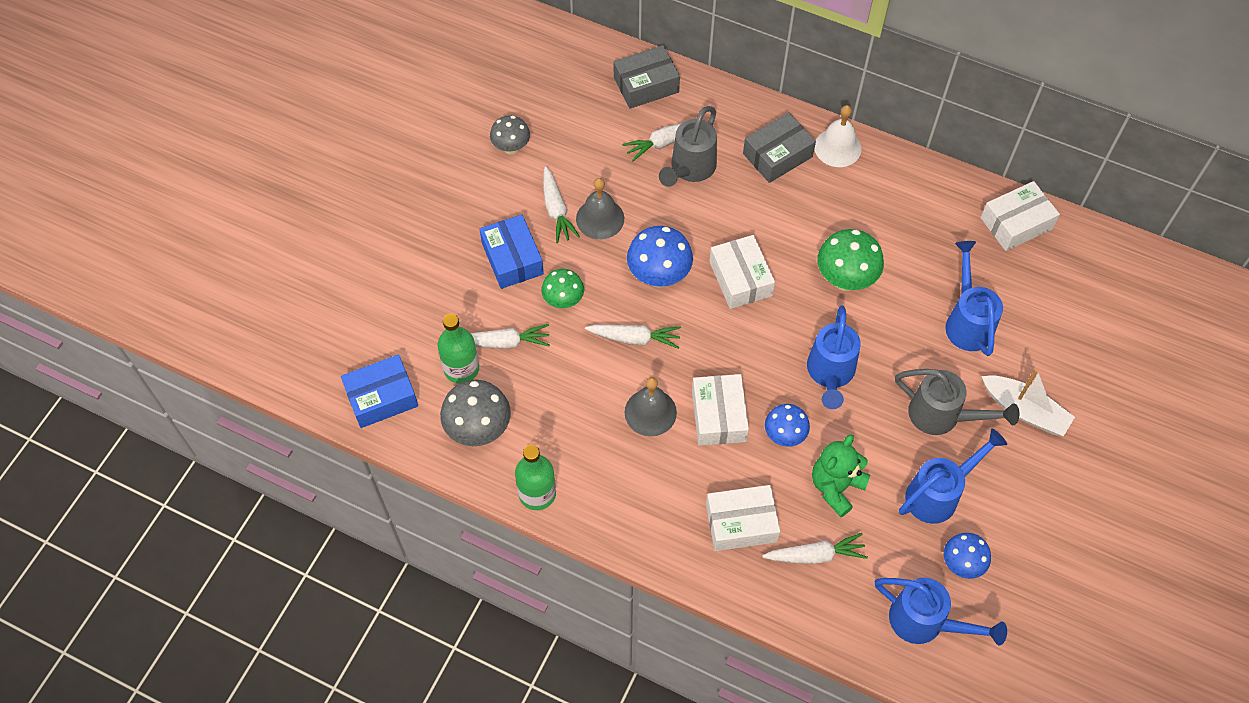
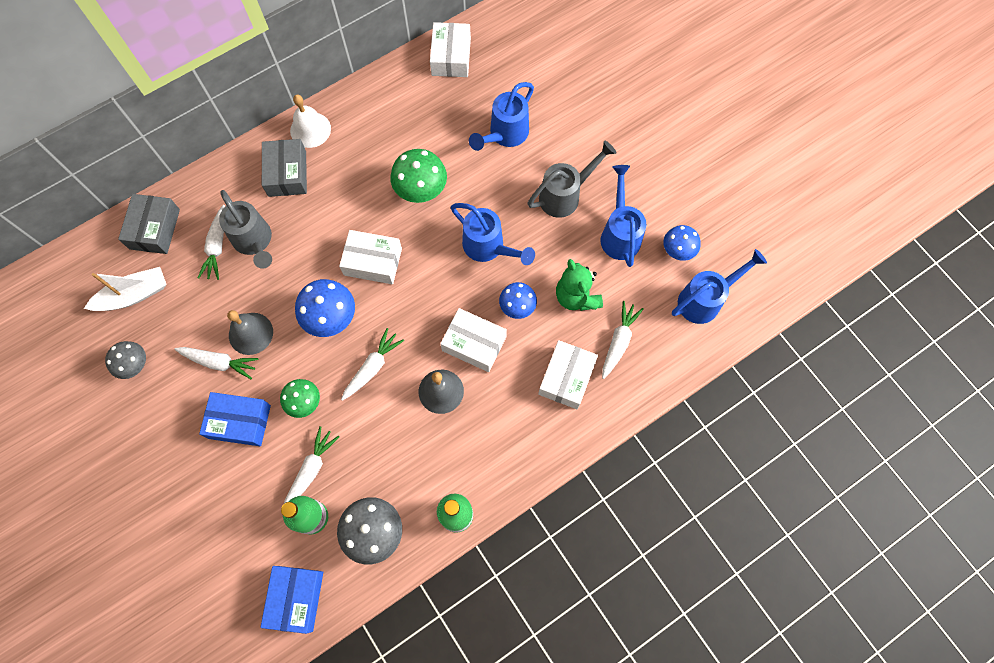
camera: 60 degrees left, 10 degrees up
(967, 321) = (505, 135): blue watering can -> blue watering can turned 75 degrees counterclockwise
(1024, 411) = (592, 142): white boat -> white boat (134, 295)

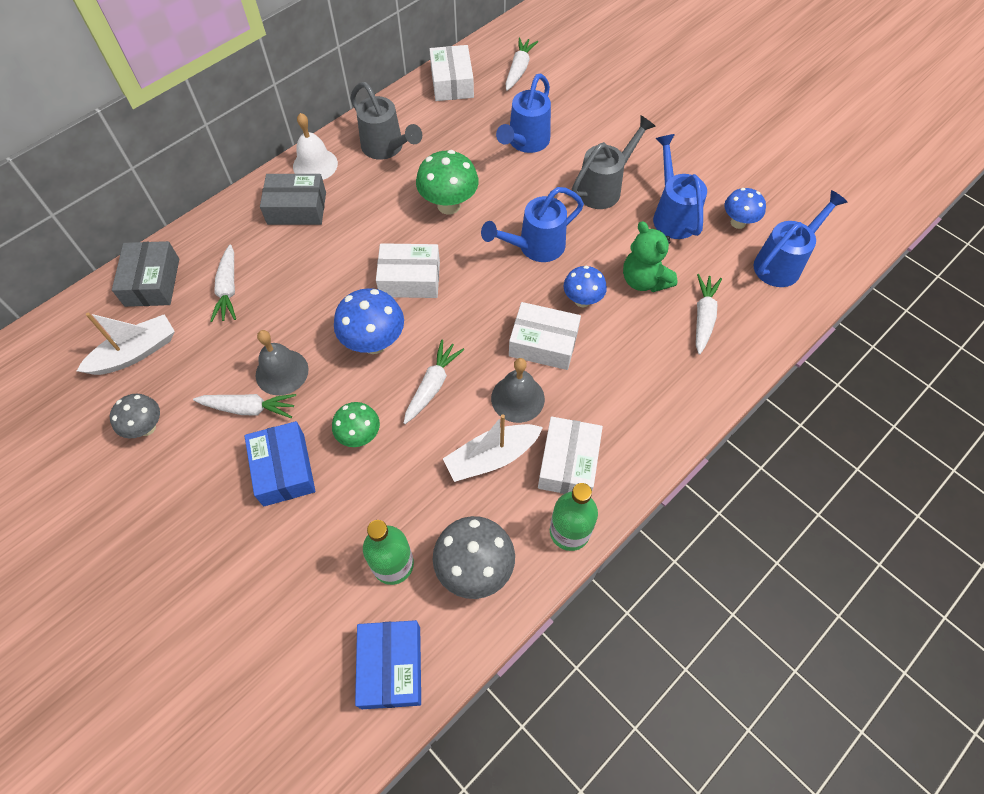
camera: 10 degrees left, 10 degrees down
(240, 421) = (284, 469): blue box -> blue box turned 75 degrees clockwise
(254, 242) = (271, 278): grey watering can -> grey watering can (386, 148)
(287, 173) = (297, 208): grey box -> grey box turned 75 degrees counterclockwise
(311, 469) = (381, 509): white carrot -> white carrot (519, 69)
(408, 440) = (491, 457): none -> white boat
(488, 247) = (535, 247): blue watering can -> blue watering can turned 120 degrees clockwise
(566, 378) = (657, 362): white box -> white box (568, 463)

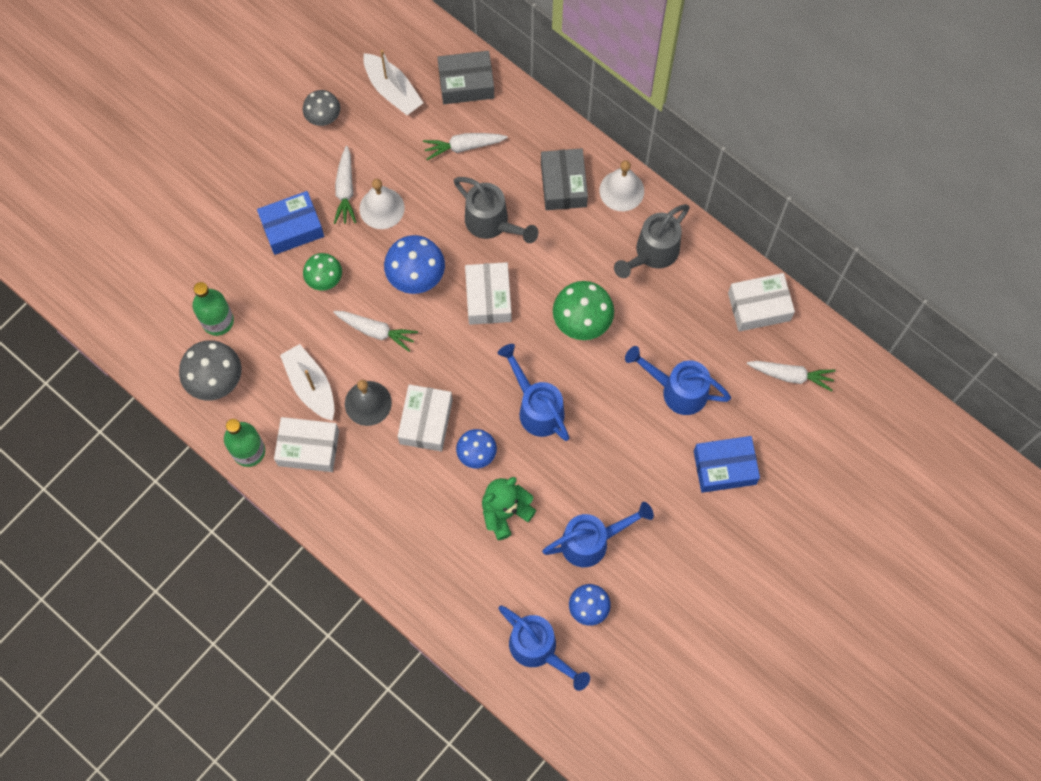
camera: 85 degrees right, 10 degrees up
(282, 372) = (382, 208): grey bell -> white bell
(391, 667) = (142, 330): blue box -> blue box (724, 467)
(604, 188) = (621, 472): grey watering can -> grey watering can (492, 223)
(703, 317) = (467, 567): white carrot -> none

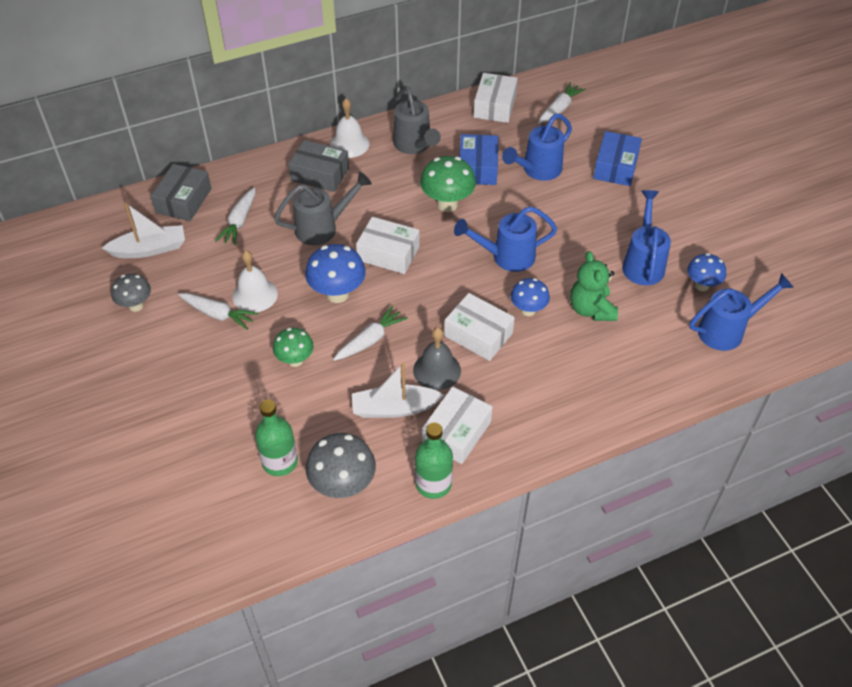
camera: 65 degrees left, 20 degrees down
(292, 228) = (226, 367): blue box -> blue box (478, 168)

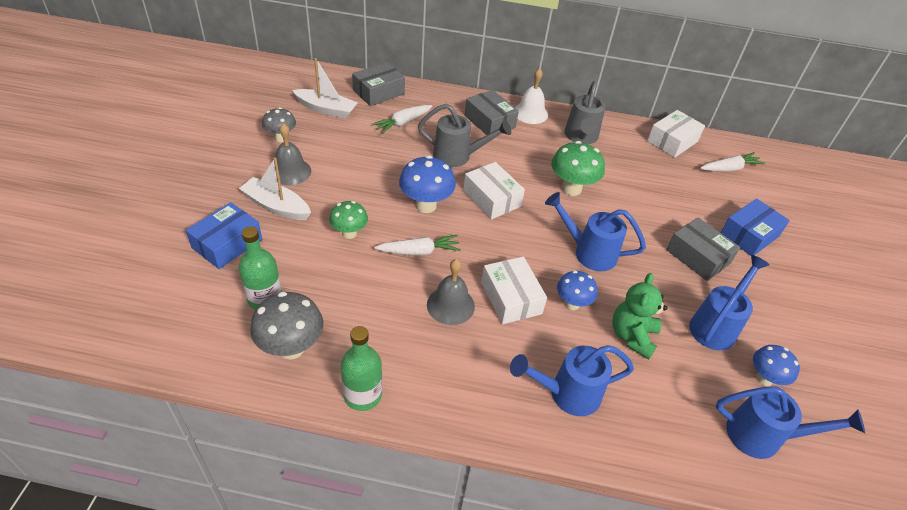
camera: 30 degrees right, 5 degrees down
(181, 334) = (290, 171): none -> grey bell
(218, 314) = (328, 173): white carrot -> none
(255, 295) = (365, 174): white bell -> none
(394, 408) = (389, 313): white boat -> white boat (276, 206)
(456, 432) = (421, 365): white box -> none
(478, 168) = (620, 176): blue box -> blue box (227, 244)
(537, 170) = (672, 203): blue watering can -> blue watering can (567, 394)
(591, 210) = (698, 256): none -> grey box

